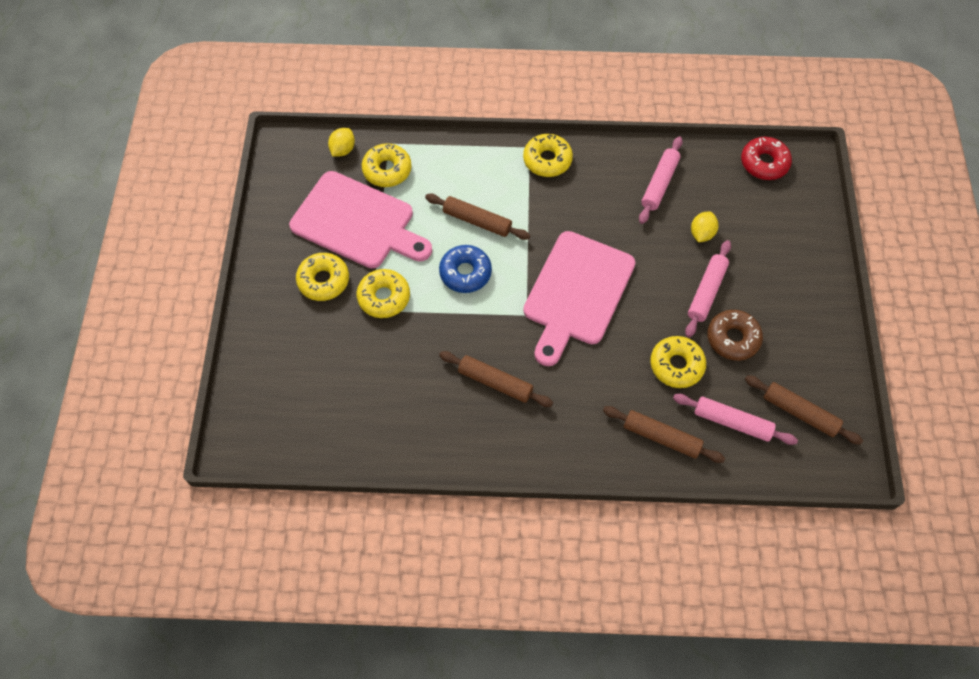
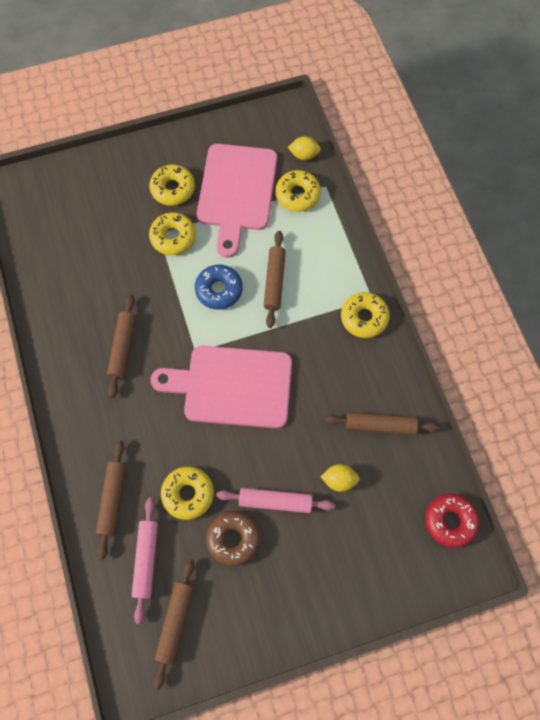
camera: 70 degrees right, 5 degrees up
(659, 184) = (380, 425): pink rolling pin -> brown rolling pin

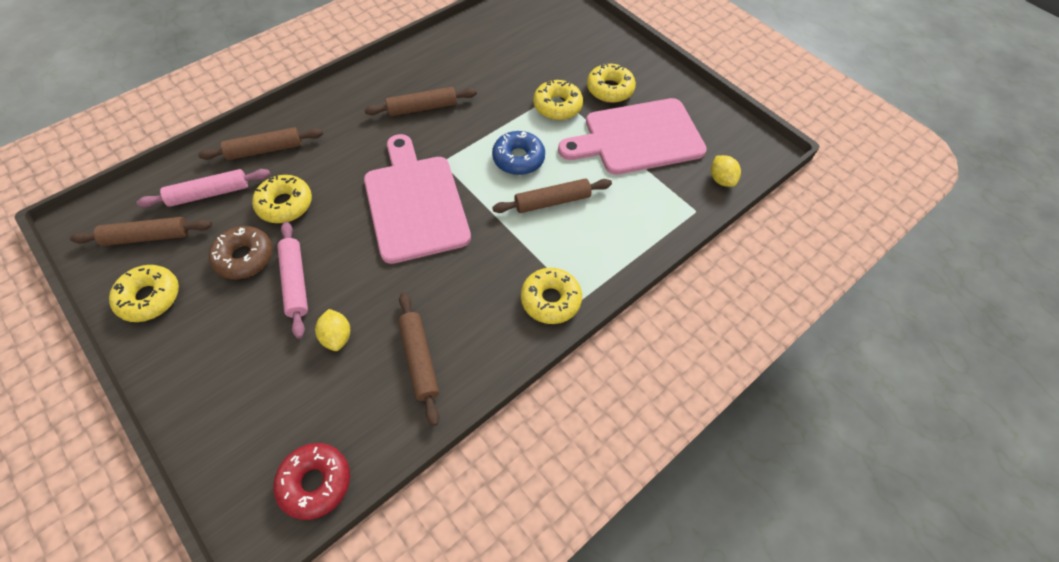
camera: 65 degrees right, 10 degrees down
(297, 195) = (668, 189): yellow donut -> yellow donut (150, 297)

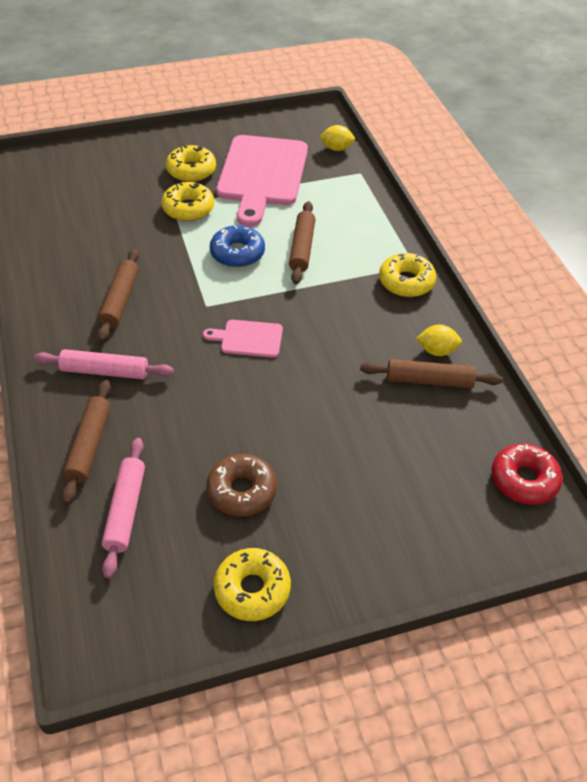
camera: 65 degrees left, 10 degrees down
(147, 237) = (157, 582): brown rolling pin -> none
(285, 204) = (186, 442): yellow donut -> none
(295, 282) = (298, 453): pink rolling pin -> pink rolling pin (105, 371)
(337, 337) = (379, 433): yellow lemon -> yellow lemon (437, 351)
(415, 203) = (248, 338): pink cutting board -> pink cutting board, size x0.46

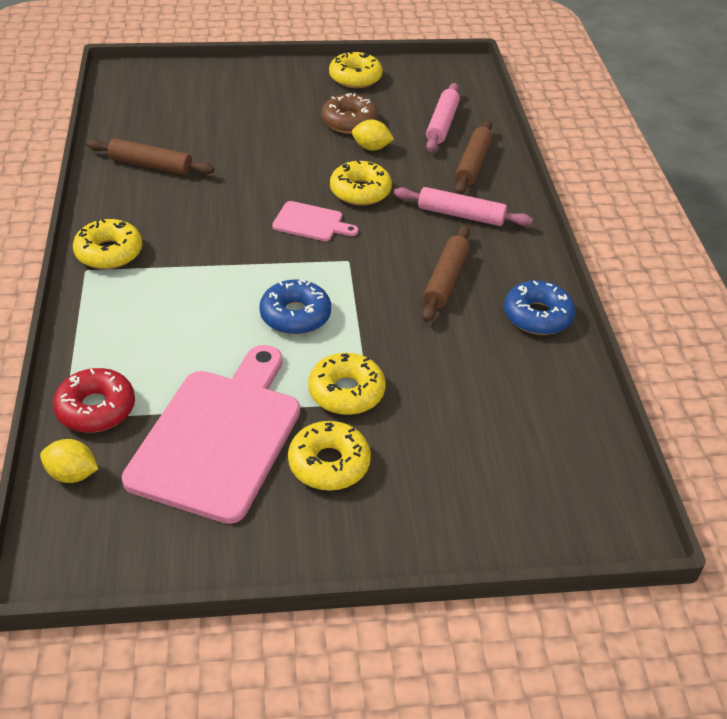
camera: 170 degrees left, 5 degrees down
(44, 280) = (537, 316): none -> blue donut
(209, 384) = (360, 191): none -> yellow donut
(302, 248) = (211, 310): brown rolling pin -> none
(437, 351) = (125, 186): yellow lemon -> yellow lemon (371, 148)
(524, 480) = (123, 98): red donut -> red donut (96, 409)

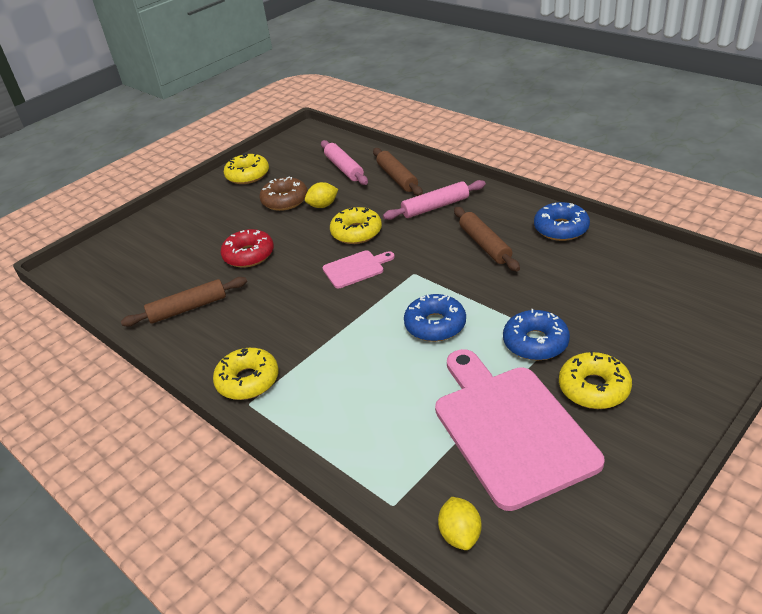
camera: 35 degrees left, 5 degrees down
(72, 474) = (460, 534): yellow lemon -> yellow lemon turned 75 degrees counterclockwise
(96, 409) = (405, 481): red donut -> red donut (249, 255)
(346, 392) = (535, 342): yellow donut -> blue donut

